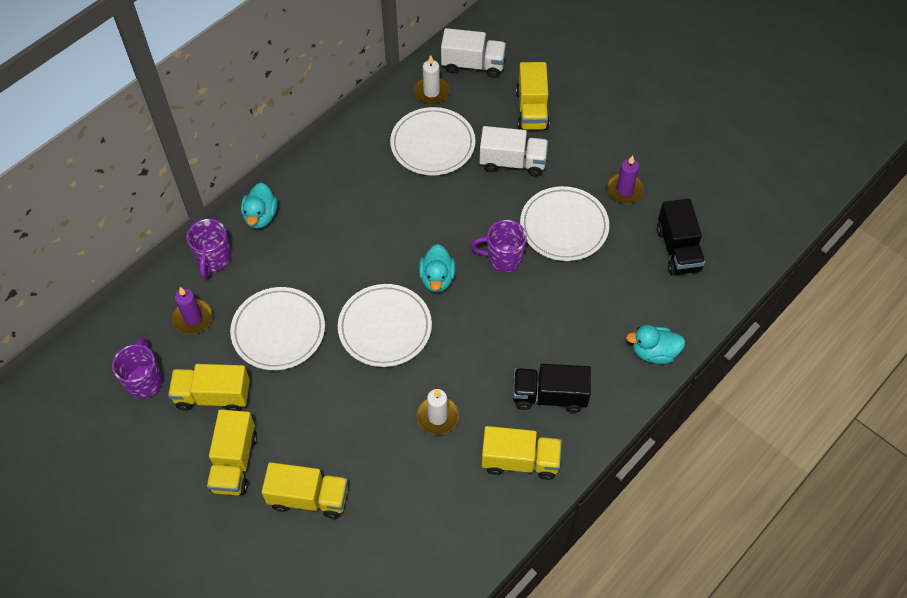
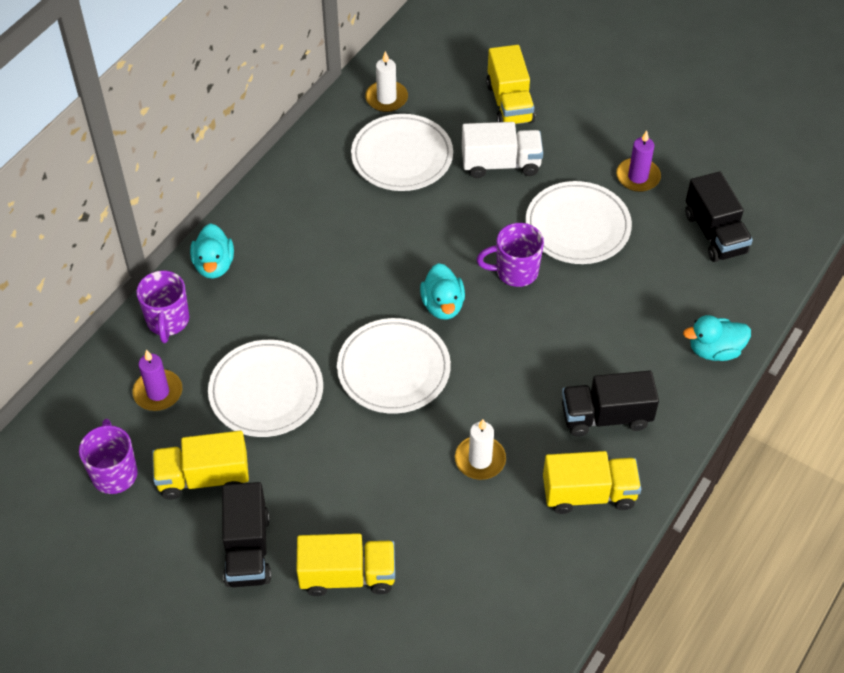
camera: 10 degrees left, 5 degrees down
(234, 462) = (247, 549): yellow truck -> black truck
(473, 65) = (428, 62): white truck -> none

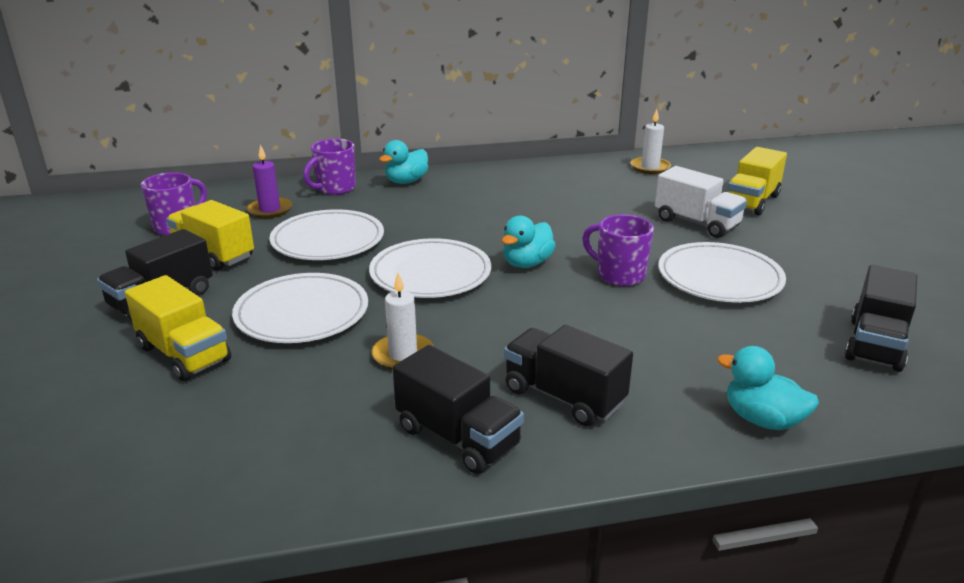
camera: 45 degrees right, 25 degrees down
(402, 156) = (618, 191): white plate -> white plate (302, 313)
(589, 494) = (458, 437): yellow truck -> black truck
(638, 177) = (827, 278): purple candle -> none

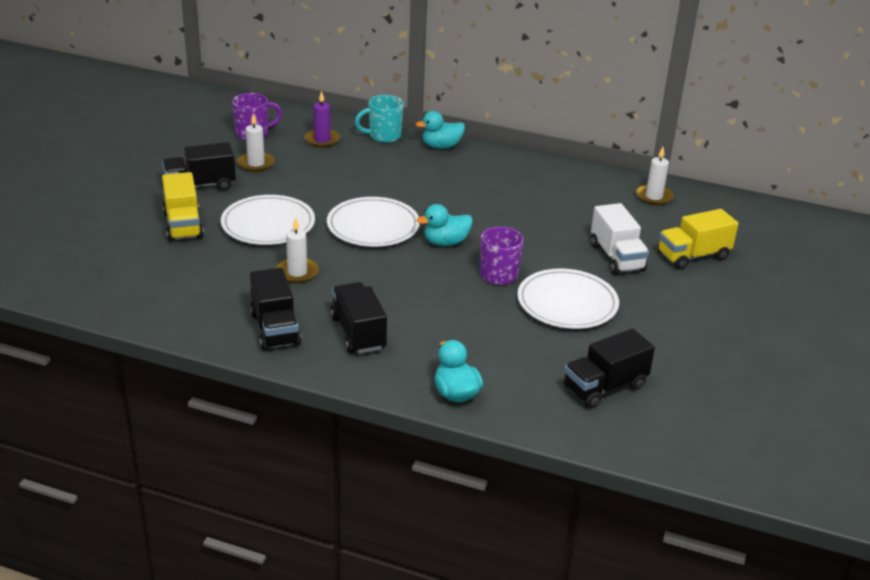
camera: 30 degrees right, 5 degrees up
(213, 254) = (256, 164): yellow truck -> white candle
(328, 240) = (335, 178): white plate -> none
(335, 189) = (383, 136): purple mug -> turquoise mug

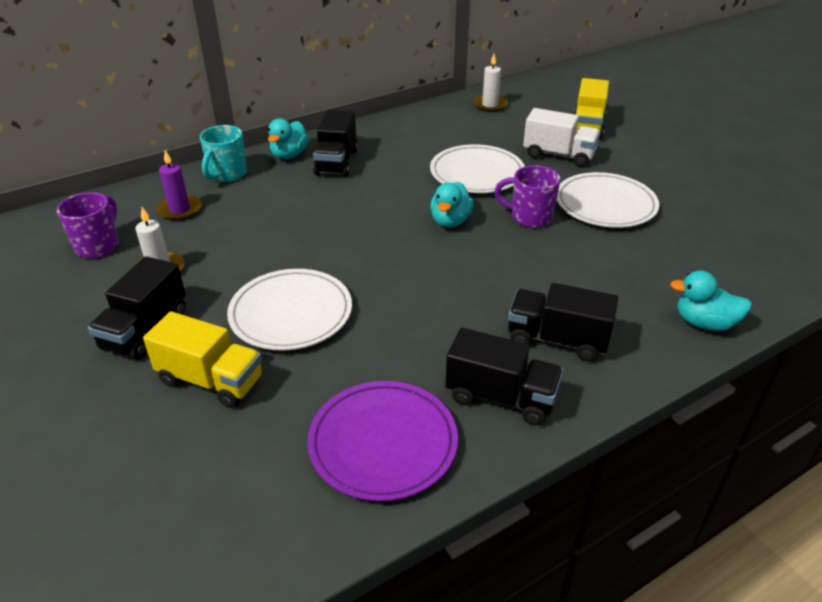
camera: 50 degrees left, 5 degrees up
(192, 301) = (383, 443): none -> purple plate
(297, 272) = (407, 333): white candle -> none
(373, 226) = (376, 248): white plate -> white plate (477, 173)
(604, 387) = (741, 241): black truck -> black truck (336, 162)

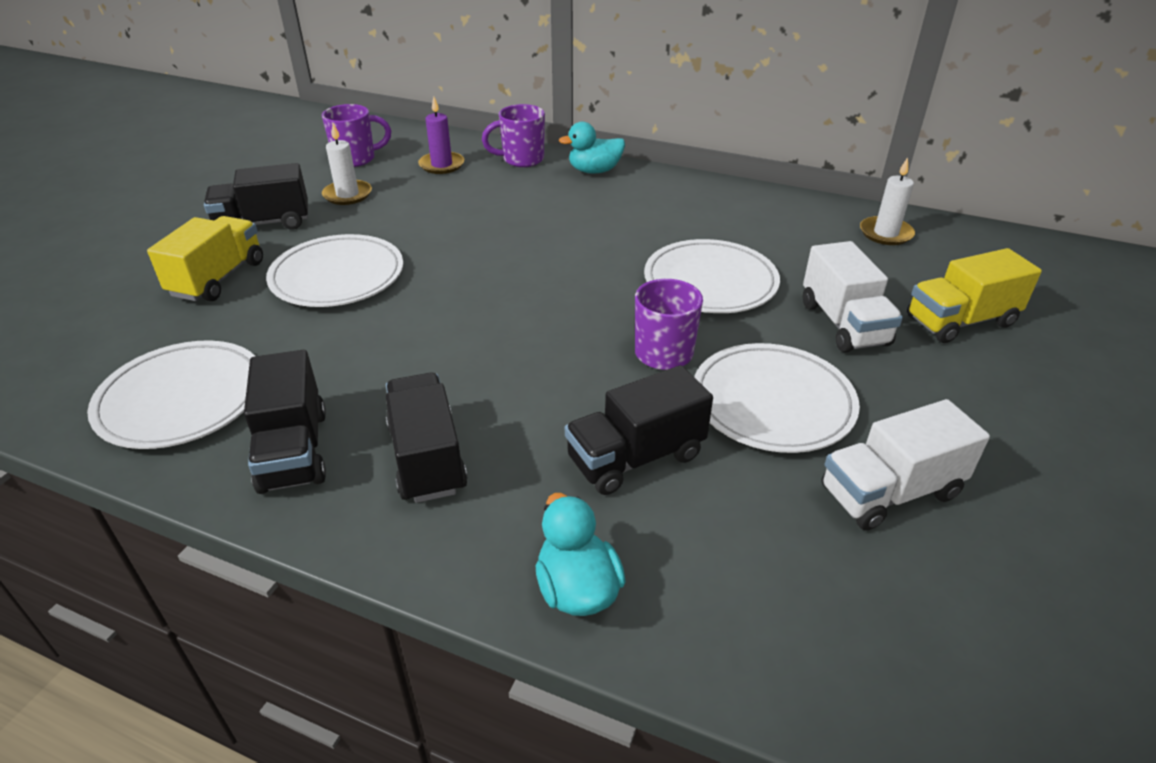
camera: 55 degrees right, 0 degrees up
(211, 380) = (218, 278): yellow truck -> yellow truck turned 150 degrees counterclockwise
(227, 174) = (521, 159): turquoise mug -> purple mug
(336, 162) = (615, 197): black truck -> black truck (635, 457)
(383, 443) = (182, 399): purple plate -> white plate
(450, 221) = (587, 301): turquoise duck -> none
(695, 205) = (890, 492): none -> white truck

